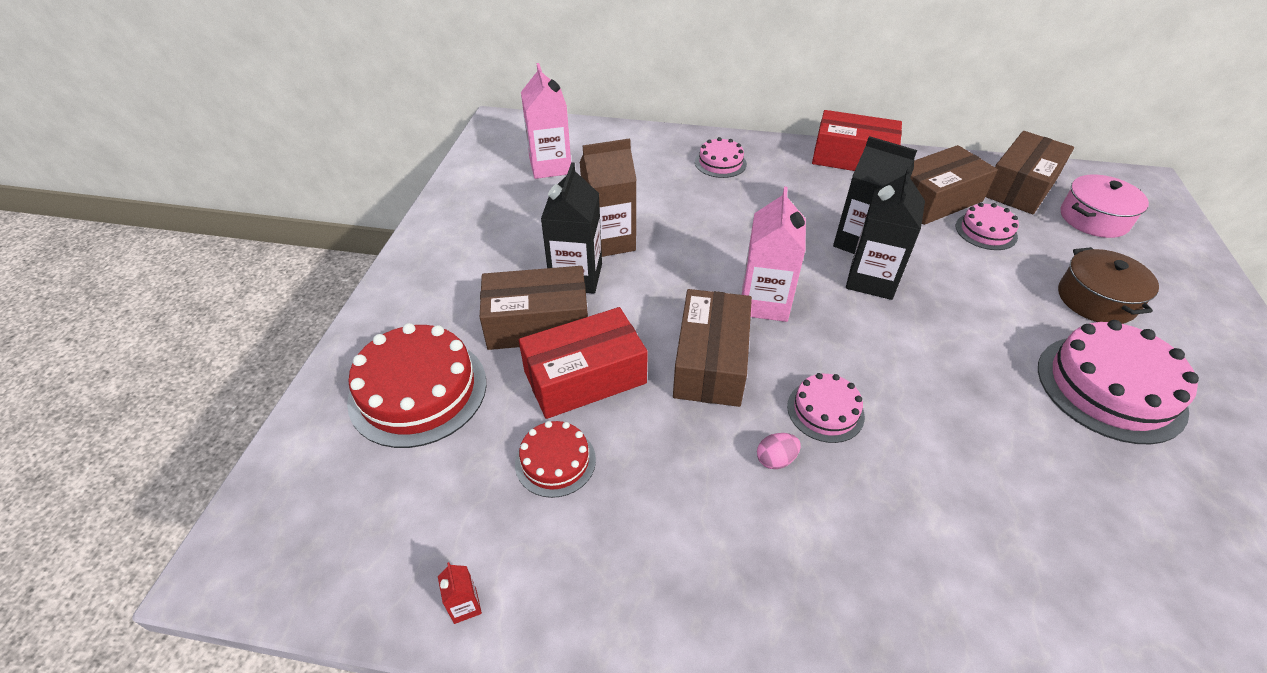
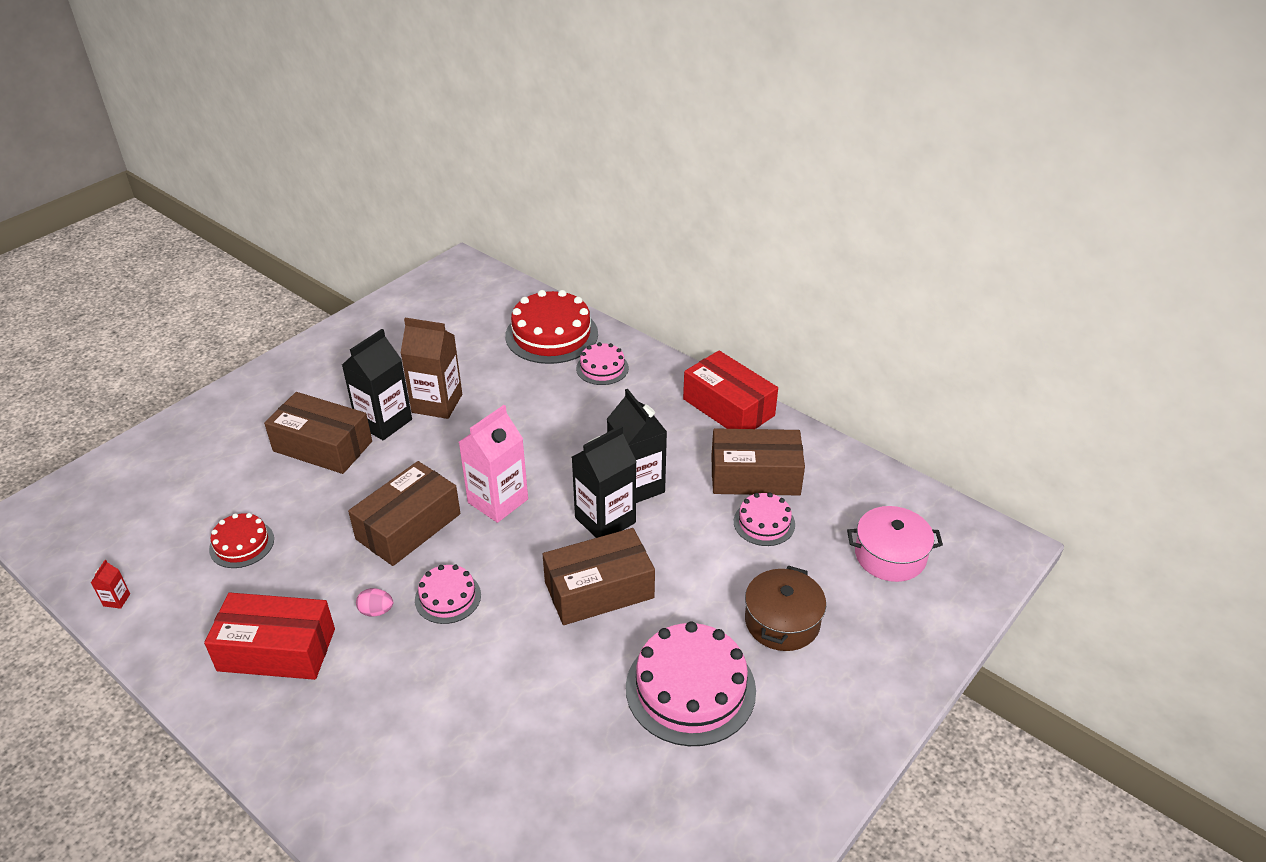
camera: 30 degrees right, 5 degrees down
(418, 391) = (206, 460): red cake -> red cake (551, 335)
(550, 166) = (459, 320): pink carton -> none
(585, 377) = (314, 498): red box -> red box (276, 650)
(1020, 187) = (858, 497): brown box -> brown box (599, 590)

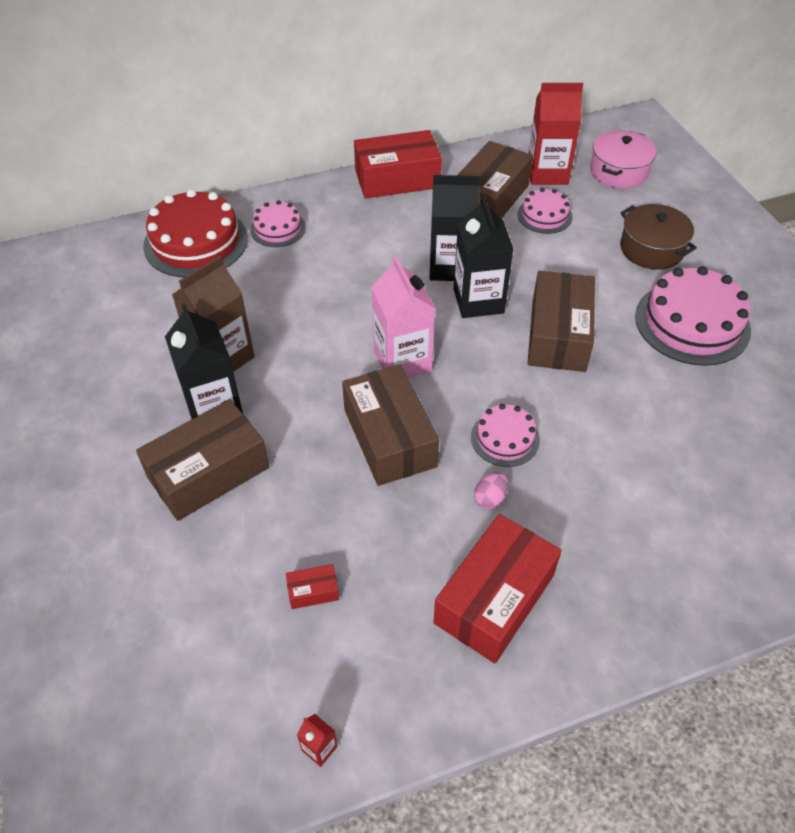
camera: 60 degrees left, 10 degrees up
(242, 544) = (313, 591): red cake -> red box
(833, 502) = (547, 173): none -> red carton

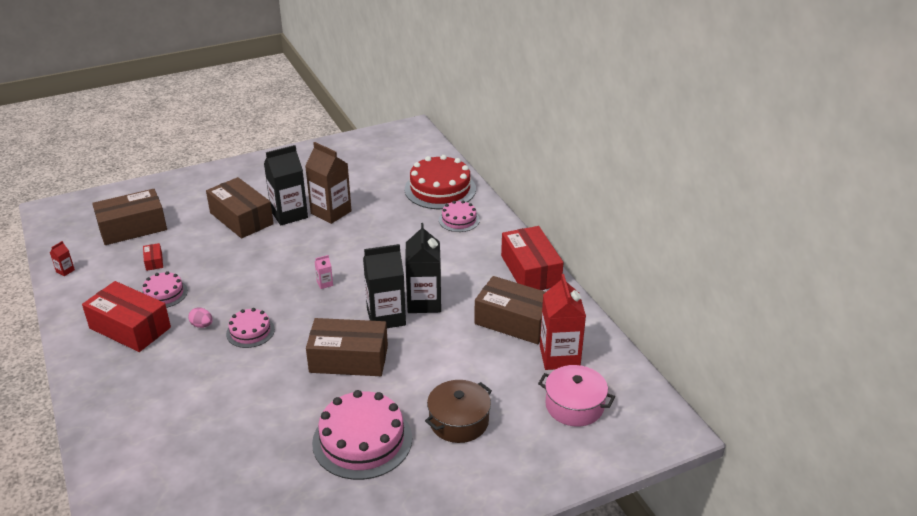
camera: 85 degrees right, 15 degrees down
(389, 438) = (257, 282): brown box -> brown box (132, 228)
(402, 361) = (325, 283): pink carton -> pink carton, size x0.41
(544, 215) = (496, 354): pink cake -> pink cake (164, 293)

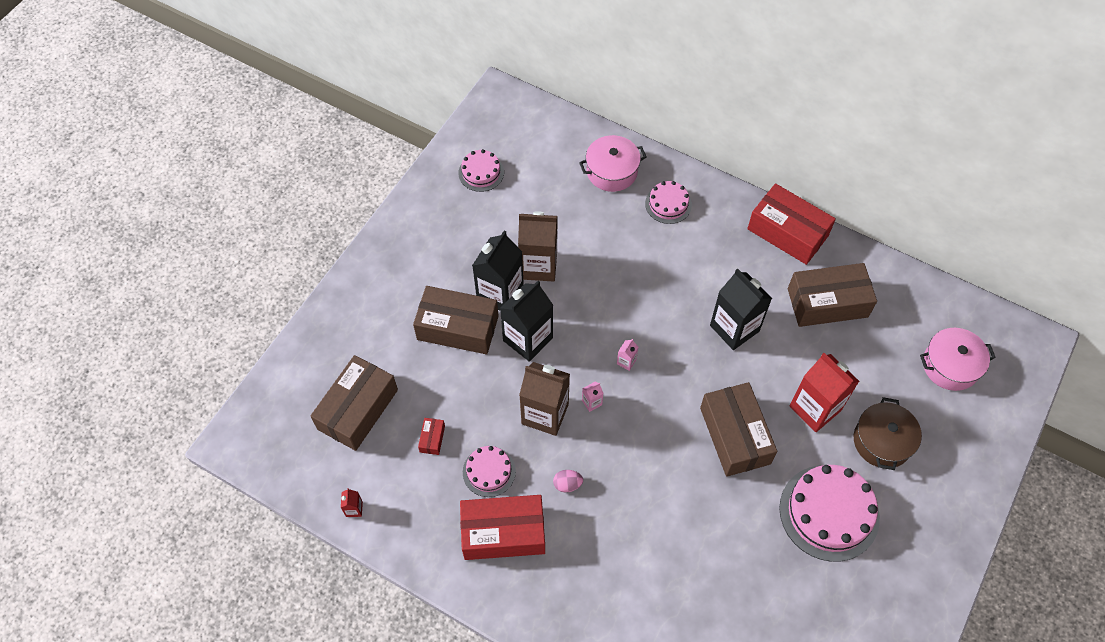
camera: 35 degrees left, 25 degrees up
(154, 261) = (432, 439): red box -> red box turned 60 degrees clockwise
(237, 283) = (545, 414): none -> brown carton
(250, 331) = (619, 462): pink cake -> pink cake (481, 172)
(274, 292) = (591, 402): none -> pink carton
(348, 359) = (735, 435): brown box -> brown box turned 75 degrees counterclockwise
(386, 317) = (719, 367): black carton -> black carton (528, 339)
(440, 189) = (612, 171): red cake -> pink pot
(559, 357) = (896, 320): red carton -> red carton (815, 408)

